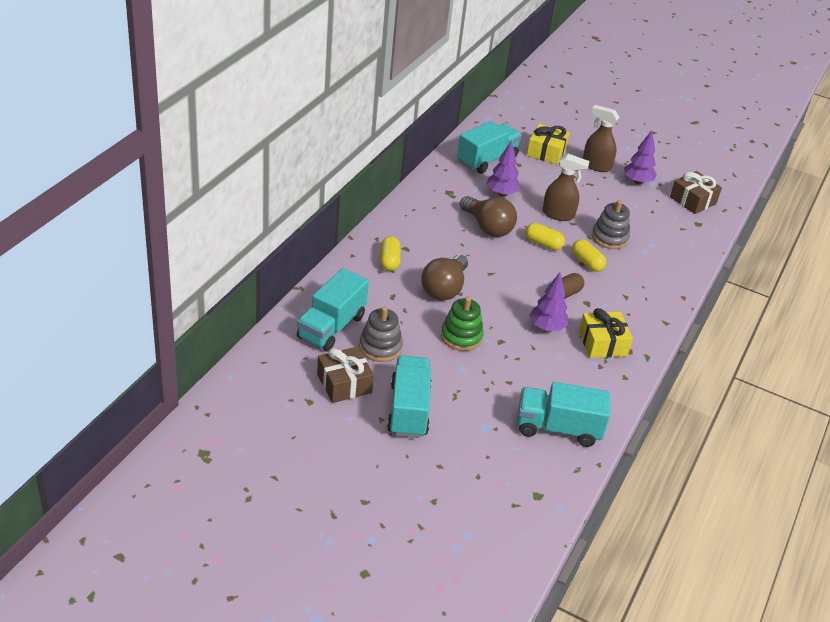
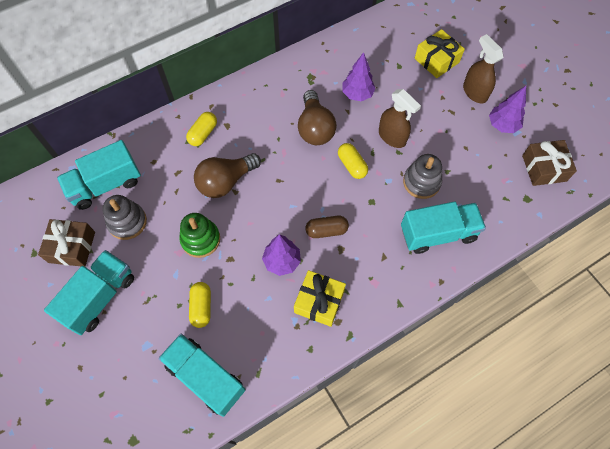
camera: 35 degrees right, 25 degrees up
(487, 160) = (373, 51): turquoise truck -> turquoise truck (438, 234)
(587, 262) = (376, 203): yellow capsule -> yellow capsule (201, 307)

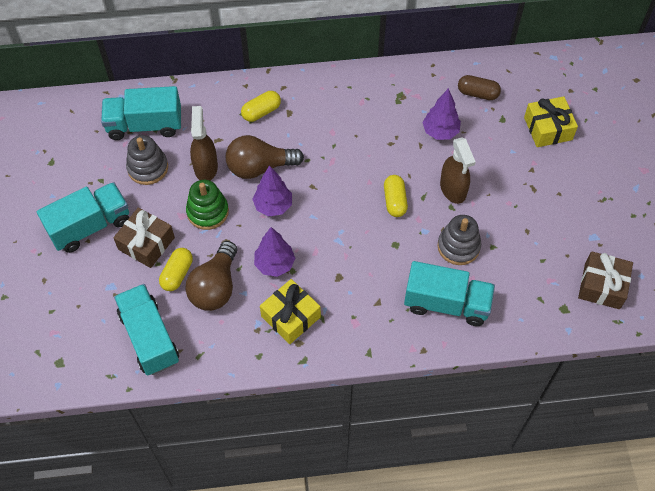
camera: 25 degrees right, 5 degrees down
(72, 247) = (87, 170): brown gift -> brown gift (146, 243)
(315, 128) = (377, 149): brown light bulb -> brown light bulb (215, 287)
(326, 230) = (334, 253): brown capsule -> brown capsule (477, 93)
(474, 92) = (571, 178): brown spray bottle -> brown spray bottle (206, 167)
(502, 125) = (582, 224): purple tree -> purple tree (273, 206)

